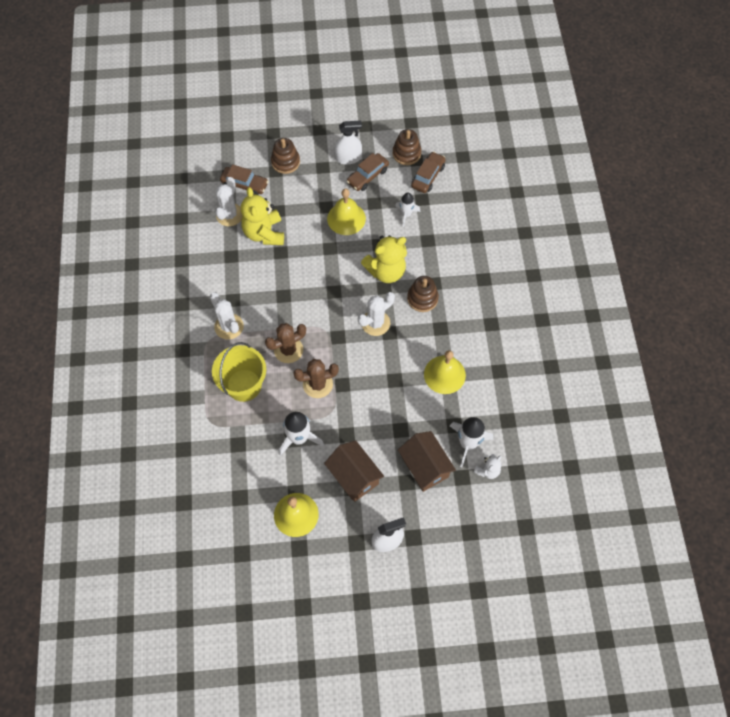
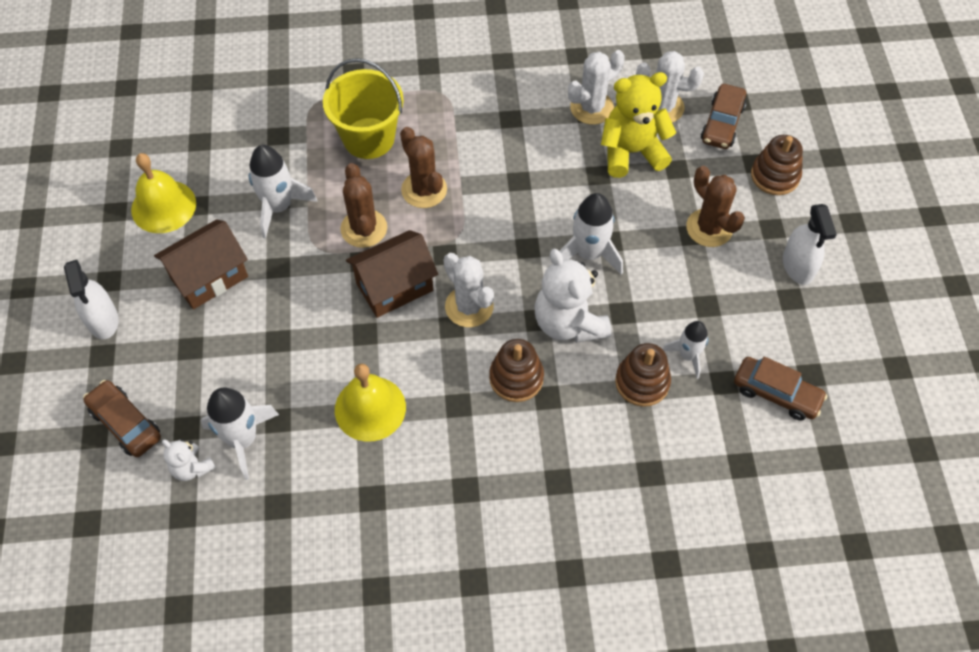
camera: 90 degrees right, 5 degrees down
(229, 326) = (465, 116): white cactus -> white cactus (591, 108)
(322, 197) = (709, 228): none -> brown cactus
(338, 259) = (589, 253): none -> white rocket
(346, 218) = (670, 264): yellow bell -> none
(367, 176) = (763, 295): brown car -> brown car (126, 423)
(386, 271) = (568, 323): yellow teddy bear -> white teddy bear
(406, 153) = (823, 358): brown stacking toy -> brown stacking toy (642, 382)
(425, 467) = (211, 374): brown house -> brown house (394, 287)

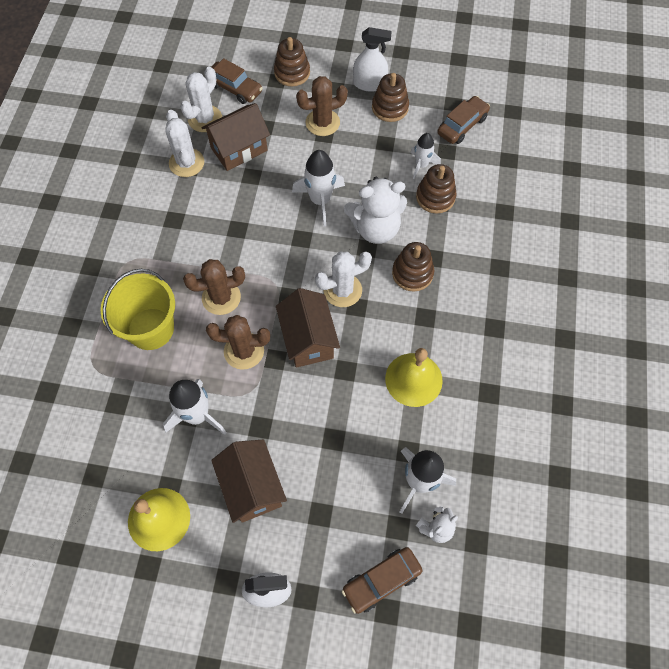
camera: 75 degrees left, 5 degrees up
(631, 152) = (239, 149): yellow teddy bear -> brown house
(768, 298) = (390, 107): none -> brown stacking toy

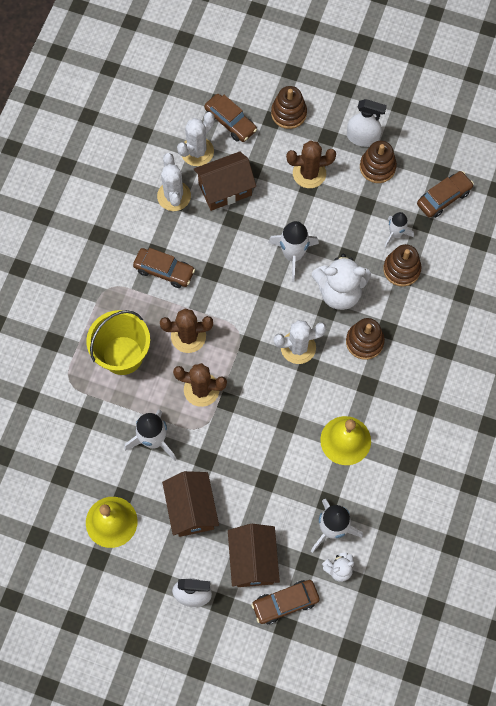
camera: 10 degrees right, 5 degrees up
(186, 236) = (164, 271): none -> brown car
(308, 339) = (259, 388): brown house -> brown house (253, 561)

